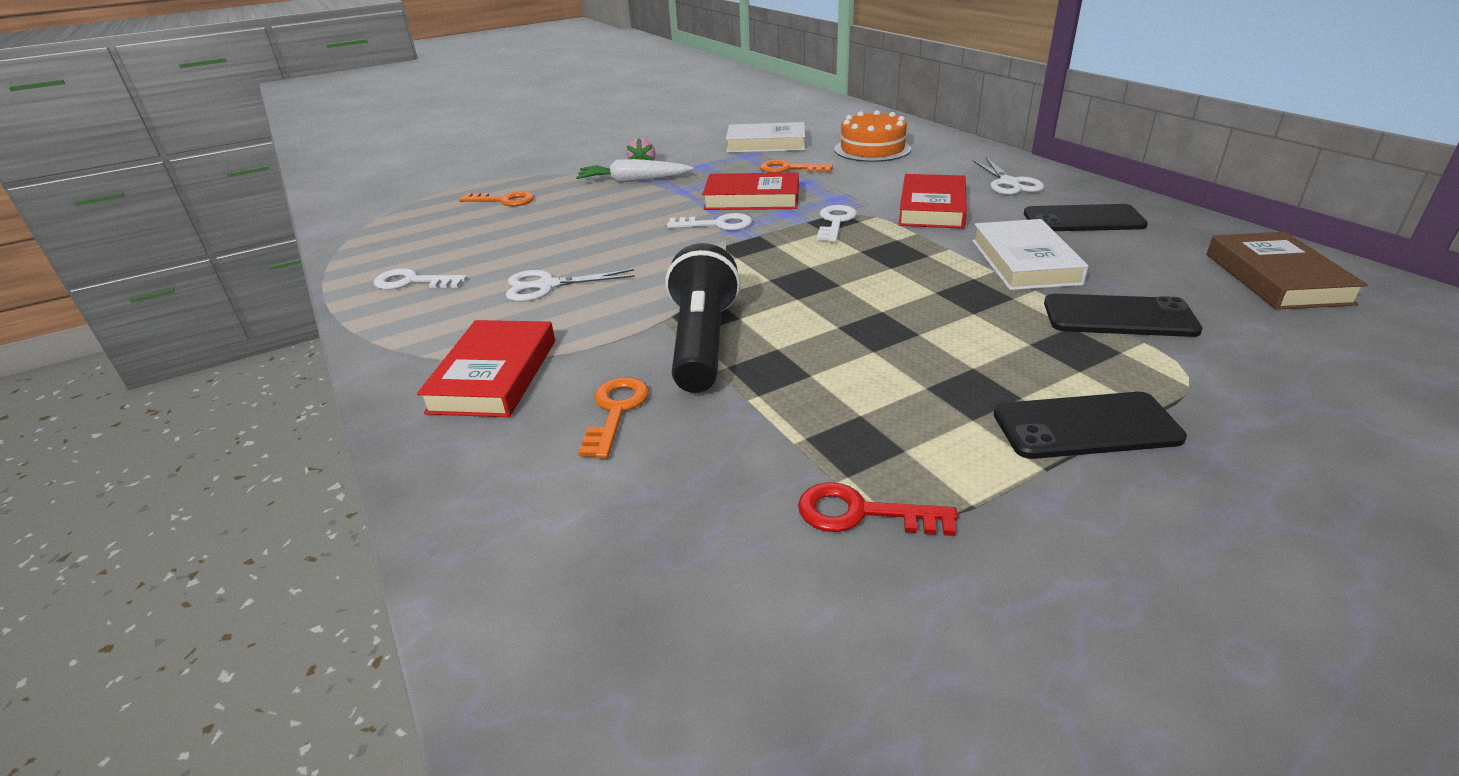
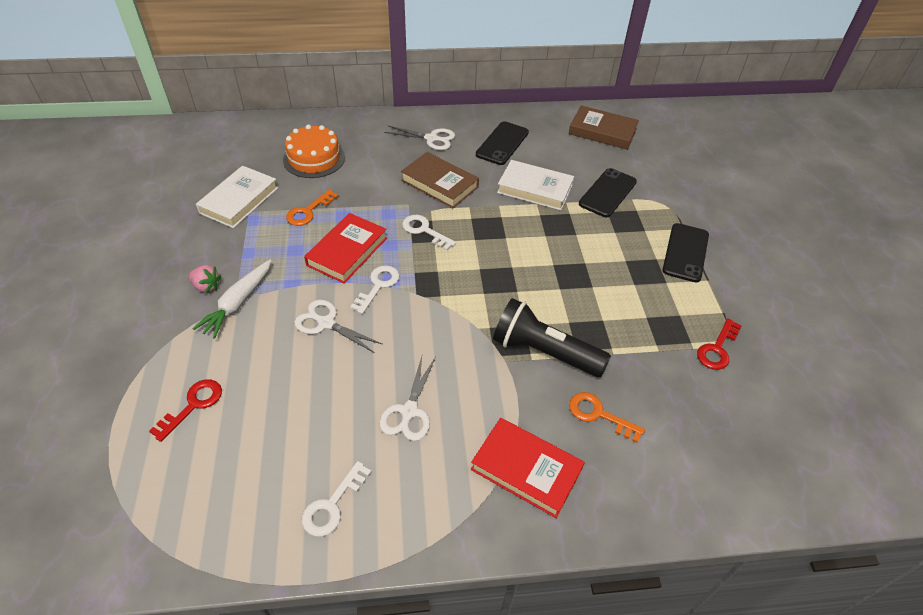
camera: 70 degrees left, 15 degrees up
(504, 201) = (193, 405): orange key -> red key
(640, 218) = (326, 323): none -> white scissors
(932, 208) = (439, 184): red book -> brown book

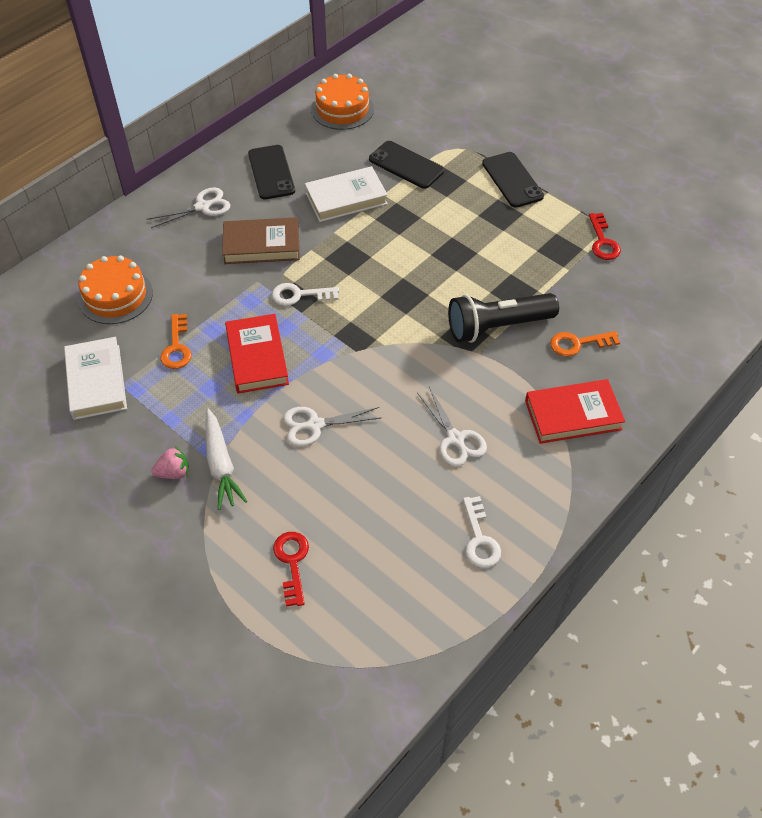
camera: 40 degrees left, 5 degrees up
(378, 286) = (318, 366): white key -> none
(602, 131) = (342, 109): brown book -> orange cake
(607, 193) = (406, 165): black phone -> black phone turned 45 degrees counterclockwise

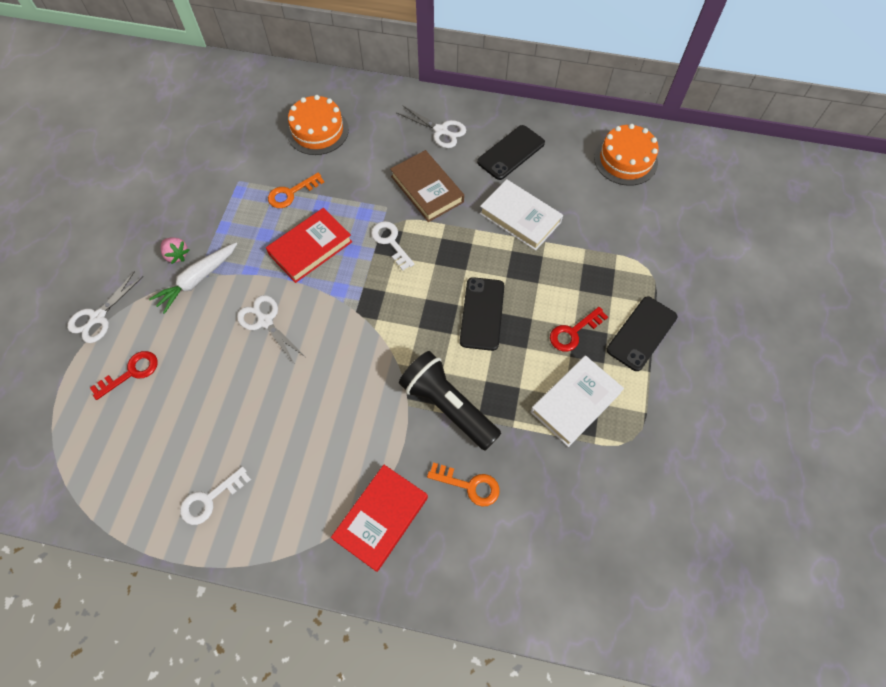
camera: 60 degrees right, 10 degrees up
(96, 382) = (233, 165): white book -> white book (575, 402)
(406, 165) = (594, 240): black phone -> black phone (482, 313)
(455, 439) = (303, 431): white scissors -> white scissors (98, 317)
(573, 415) = (381, 518): red book -> red book turned 75 degrees clockwise
(578, 344) = (469, 485): orange key -> orange key turned 150 degrees clockwise
(603, 241) = (618, 451): red key -> red key (573, 332)

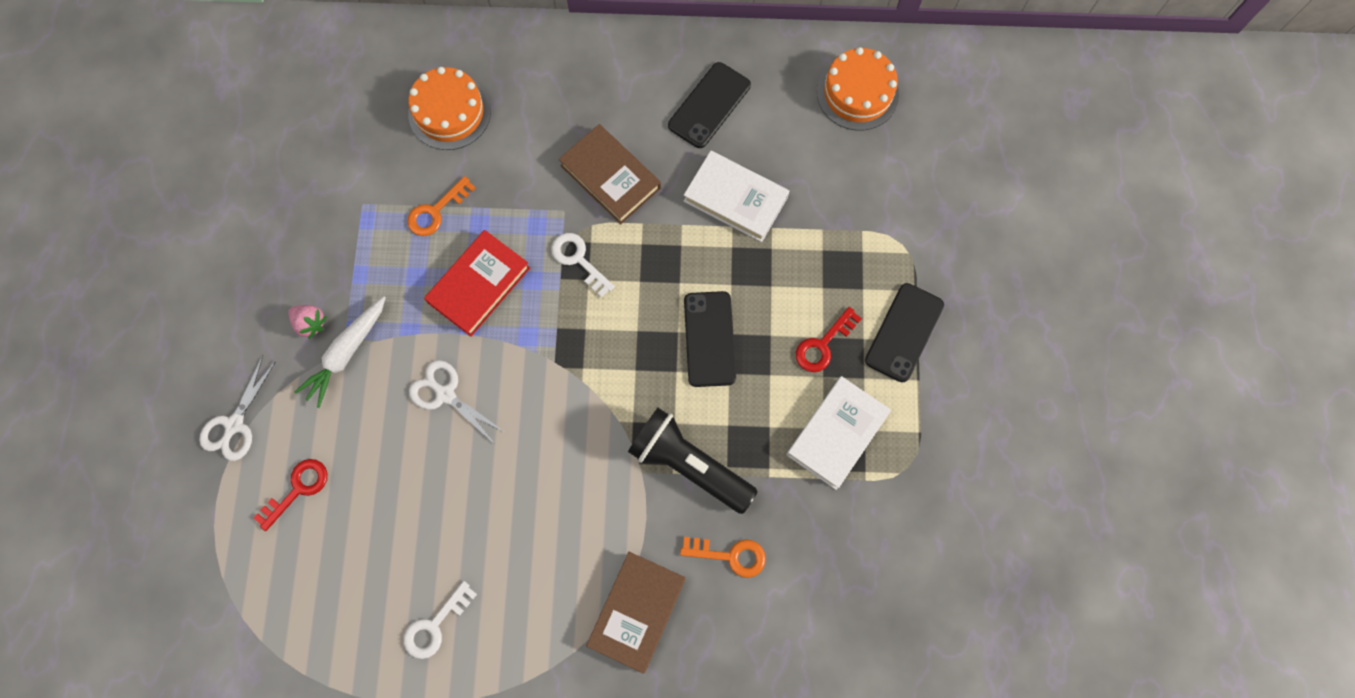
camera: 10 degrees left, 10 degrees up
(381, 518) = (637, 611): red book -> brown book
(441, 131) = (613, 86): white scissors -> none

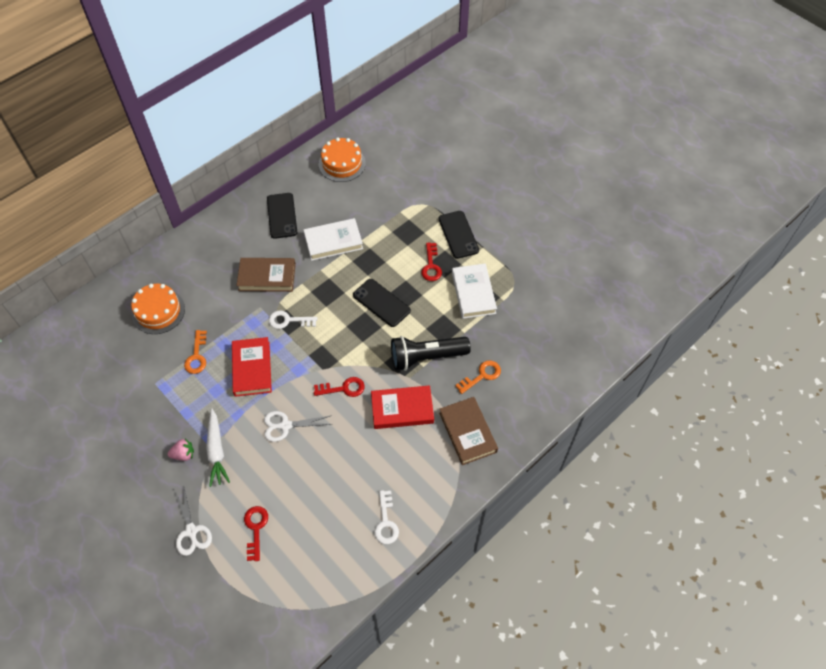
camera: 45 degrees left, 15 degrees down
(553, 410) = (343, 388): none -> red key
(592, 504) = (402, 409): none -> red book

